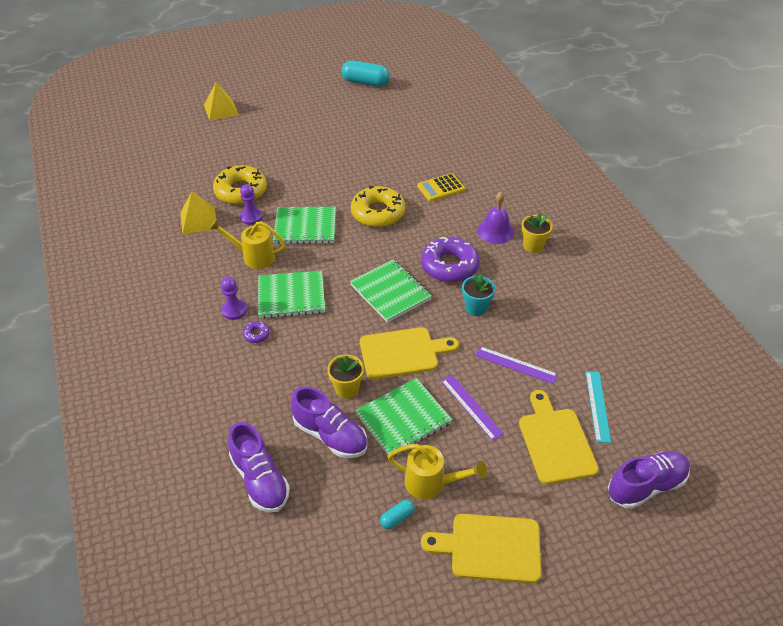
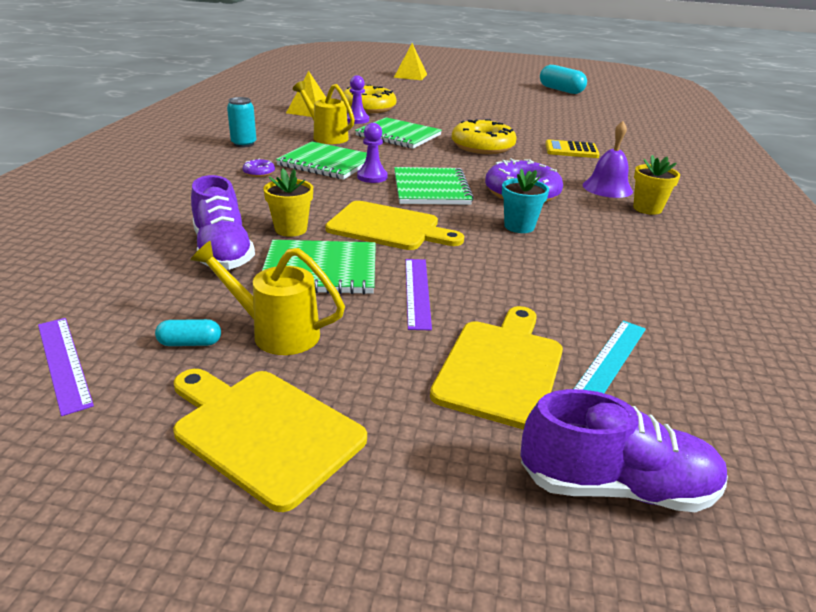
camera: 30 degrees right, 15 degrees down
(202, 301) = (244, 144): none -> turquoise can
(234, 310) = (262, 155): purple pawn -> purple pawn (372, 177)
(260, 480) = (104, 253): purple shoe -> none
(431, 483) = (276, 332): yellow watering can -> yellow watering can turned 150 degrees clockwise
(516, 365) = (521, 281): purple ruler -> purple ruler (64, 362)

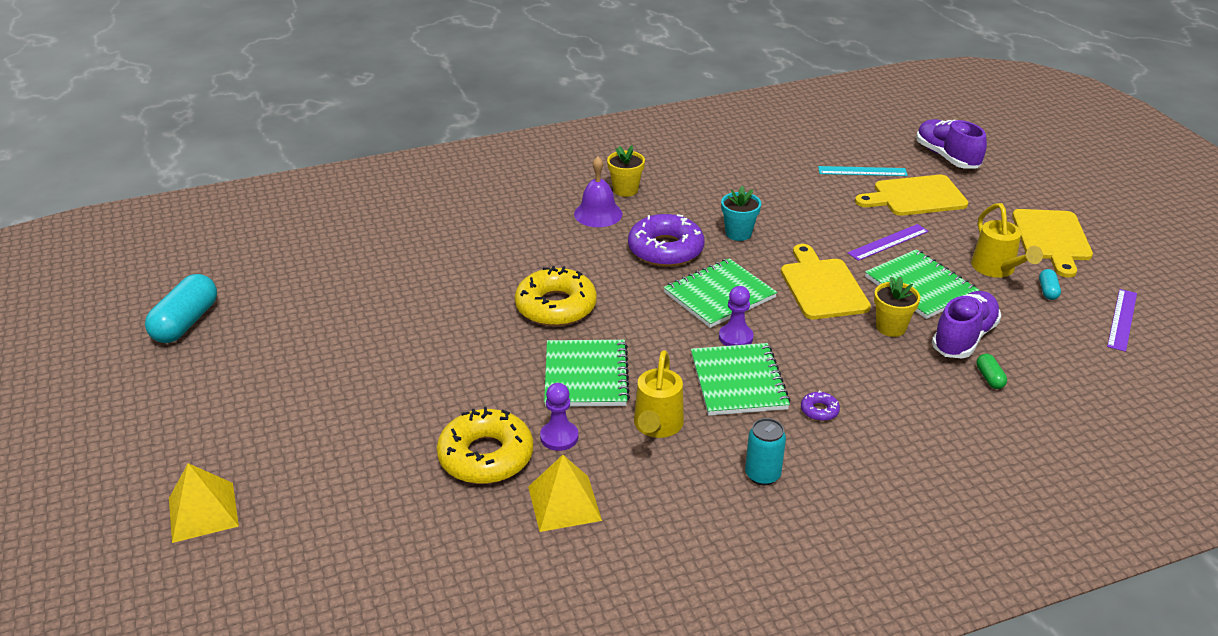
camera: 120 degrees left, 5 degrees up
(165, 237) = (989, 378): none -> green capsule
(190, 343) = (1047, 291): turquoise capsule -> turquoise capsule turned 45 degrees clockwise
(571, 150) = (504, 252): yellow calculator -> none

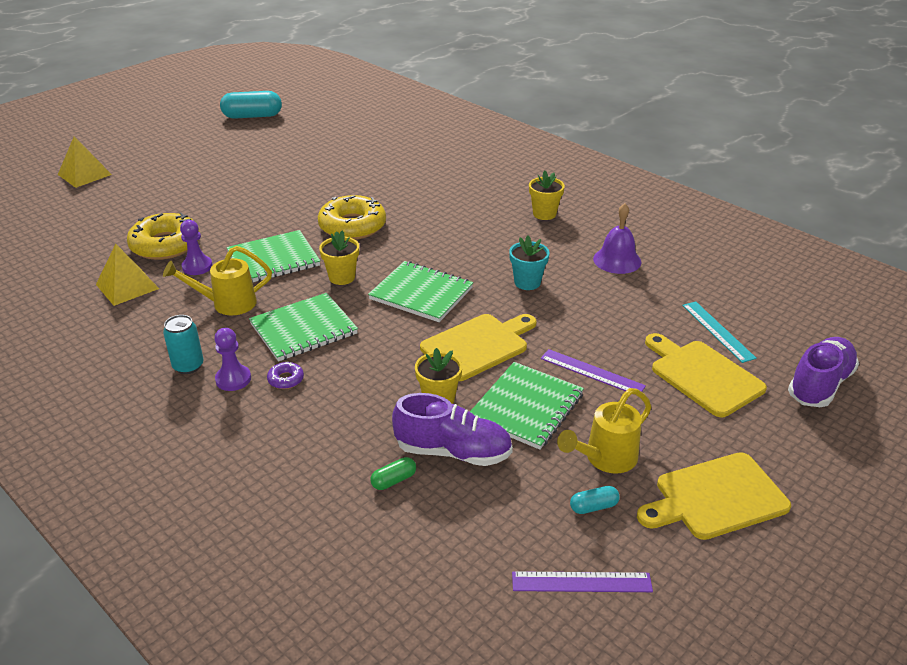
camera: 65 degrees right, 0 degrees up
(598, 214) = (495, 211): purple bell -> purple bell (617, 260)
(656, 336) = (342, 277): none -> yellow flower pot
(665, 249) = (469, 253): purple donut -> none
(735, 337) = (365, 315): purple pawn -> purple pawn (233, 379)

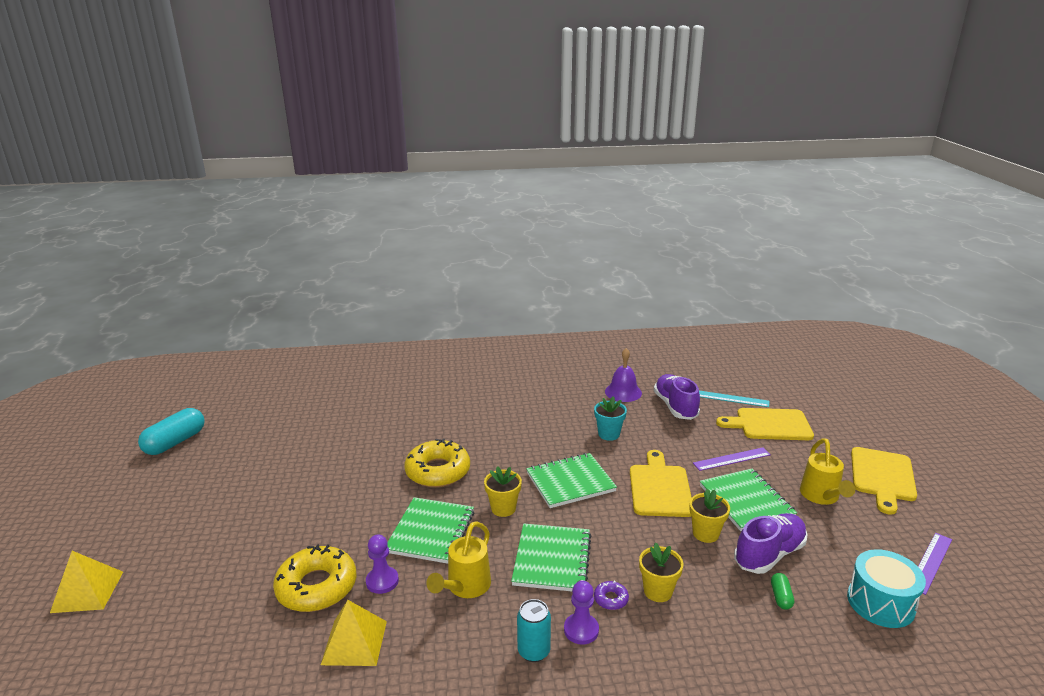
camera: 50 degrees left, 10 degrees down
(460, 557) = (880, 603): none -> turquoise drum
(544, 214) = (536, 389): yellow flower pot -> yellow flower pot (658, 591)
(593, 507) = (864, 523): turquoise capsule -> none
(819, 385) = (808, 396): purple shoe -> purple shoe (675, 407)

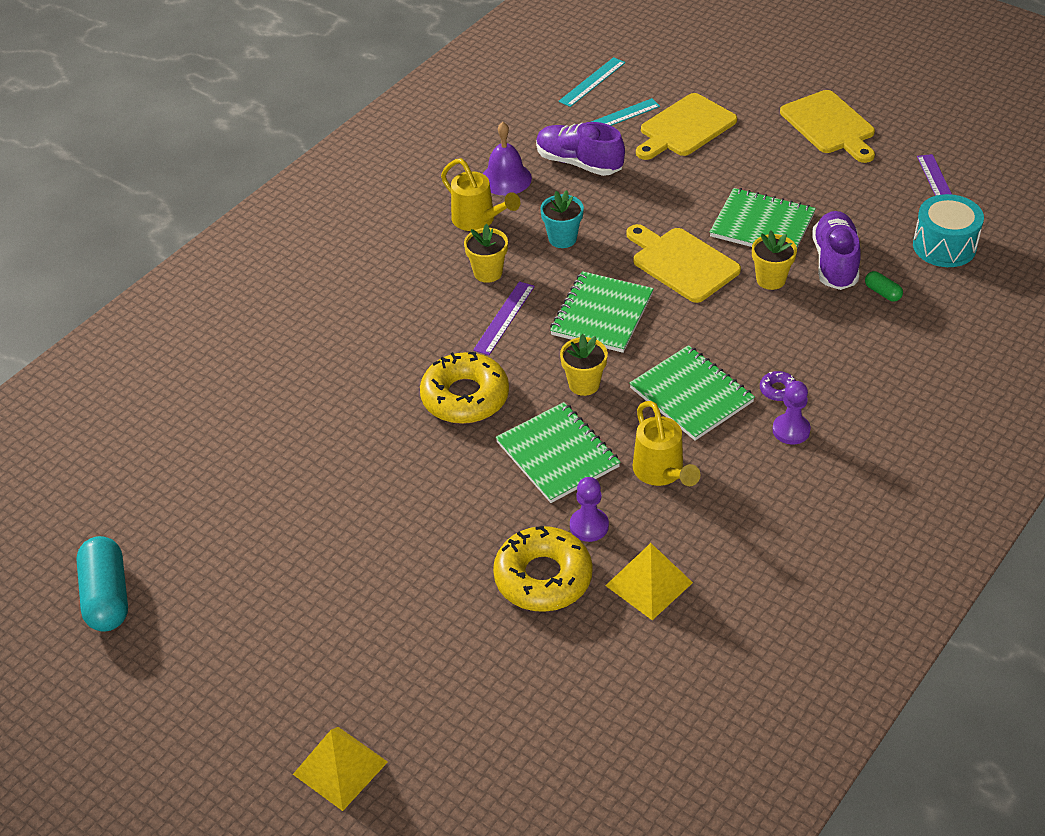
camera: 45 degrees left, 20 degrees up
(533, 651) = (782, 473): turquoise can -> none
(658, 591) = (800, 356): yellow flower pot -> yellow flower pot (488, 272)
(732, 459) = (700, 189): purple ruler -> purple ruler (504, 318)
(743, 376) = (592, 82): none -> turquoise ruler
(821, 497) = (809, 179): yellow watering can -> yellow watering can (478, 220)

